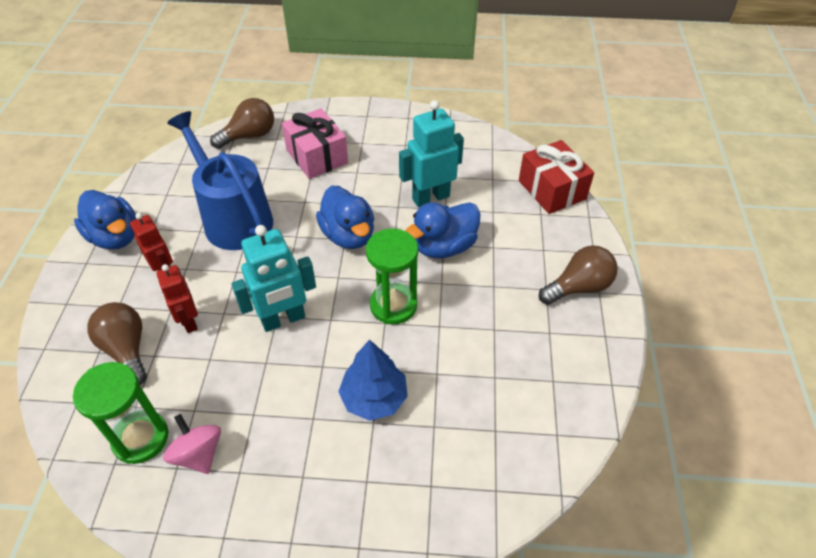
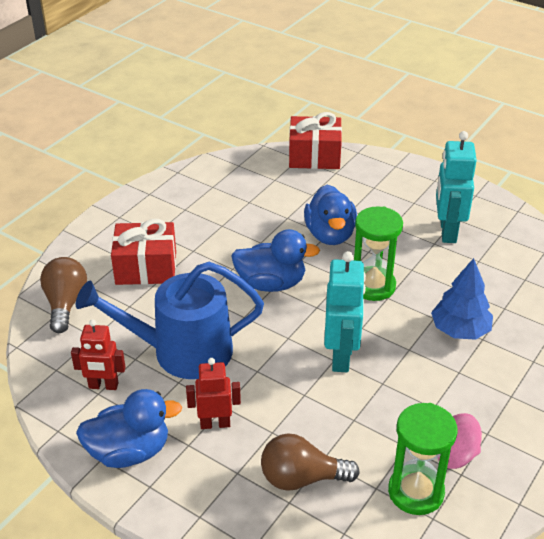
camera: 60 degrees left, 10 degrees down
(188, 321) = (297, 422): red robot -> red robot (103, 386)
(317, 156) = (146, 268): pink gift -> red gift
(430, 197) = (266, 220): turquoise robot -> turquoise robot (447, 231)
(578, 287) = (423, 187): brown light bulb -> none

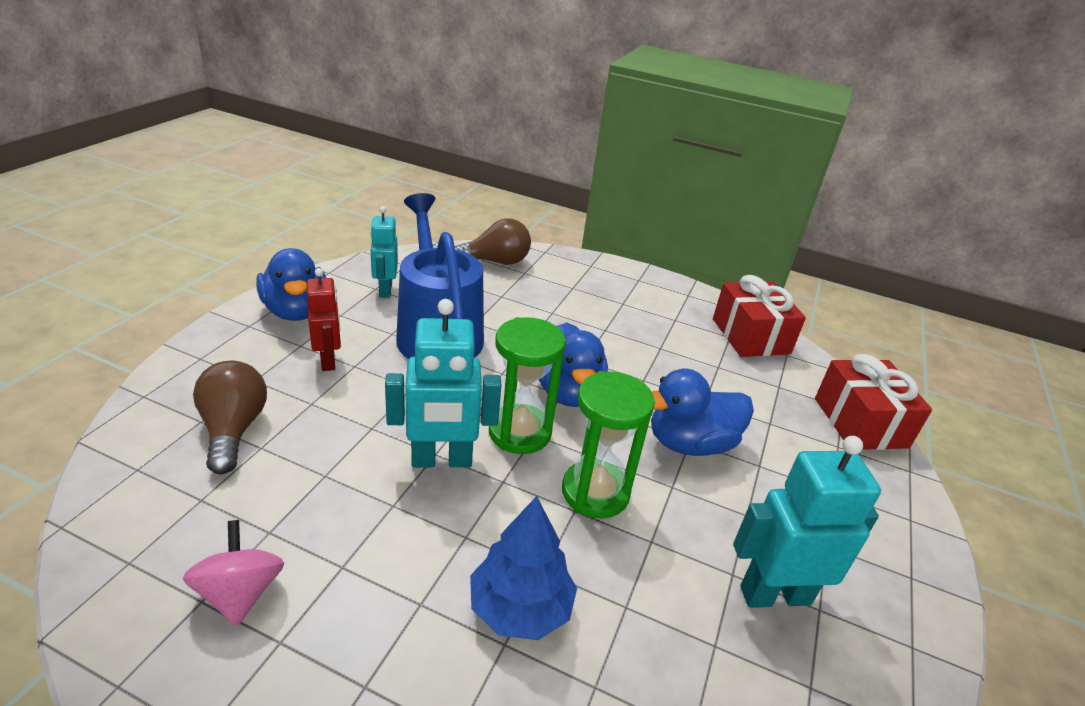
camera: 75 degrees right, 5 degrees down
(103, 386) = (385, 290): red robot -> turquoise robot
(146, 268) = (563, 301): red gift -> red gift (750, 336)
(416, 492) = (181, 542): green hourglass -> green hourglass (519, 432)

